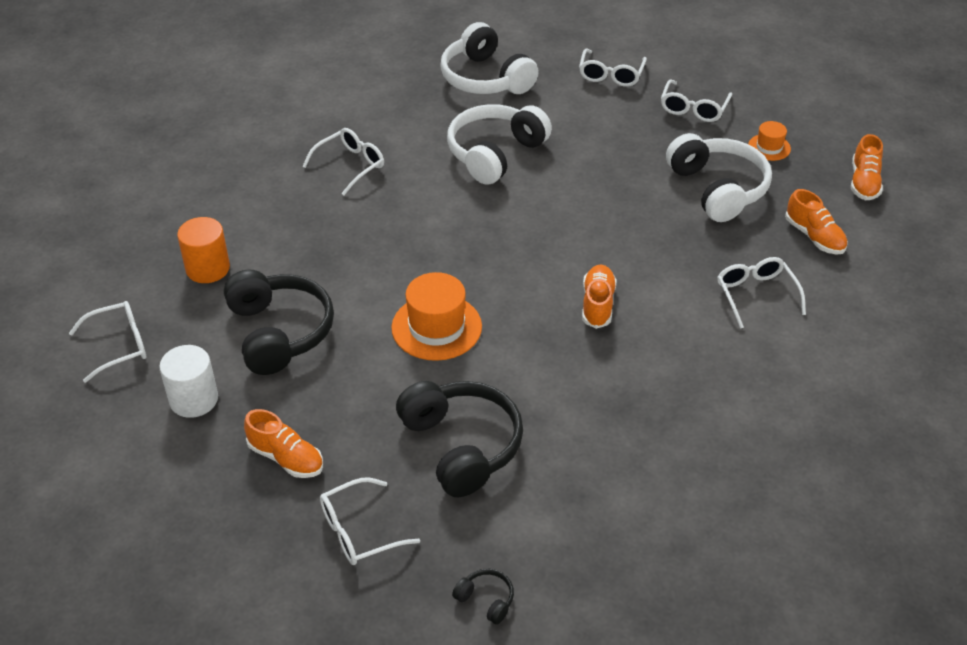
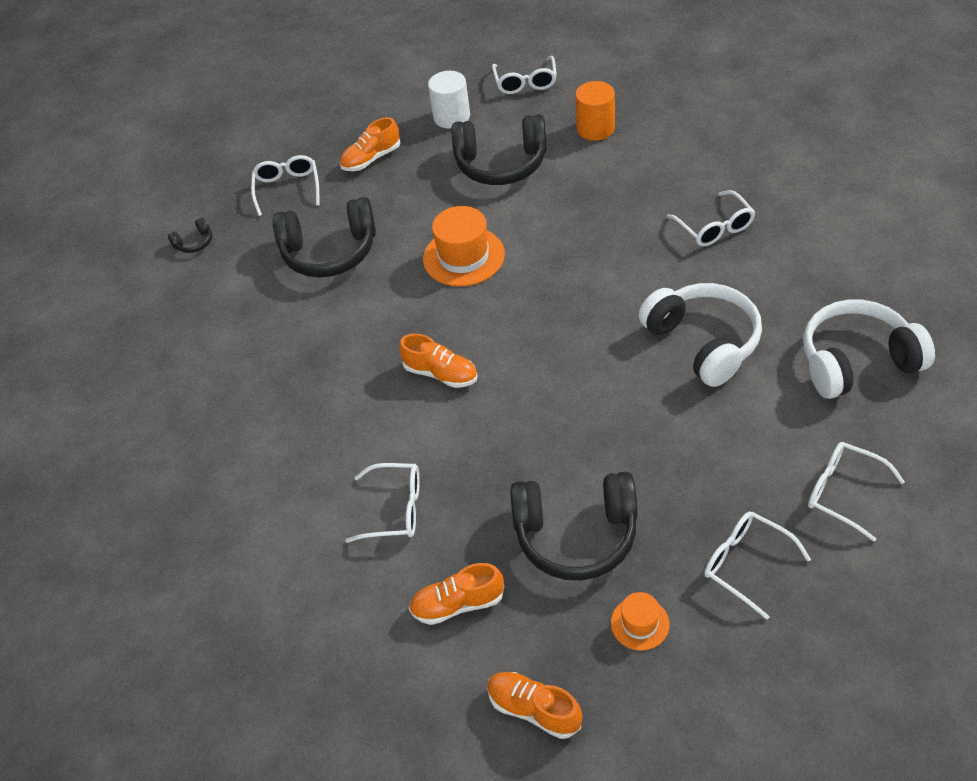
camera: 115 degrees right, 5 degrees up
(717, 189) = (576, 534): white headphones -> black headphones

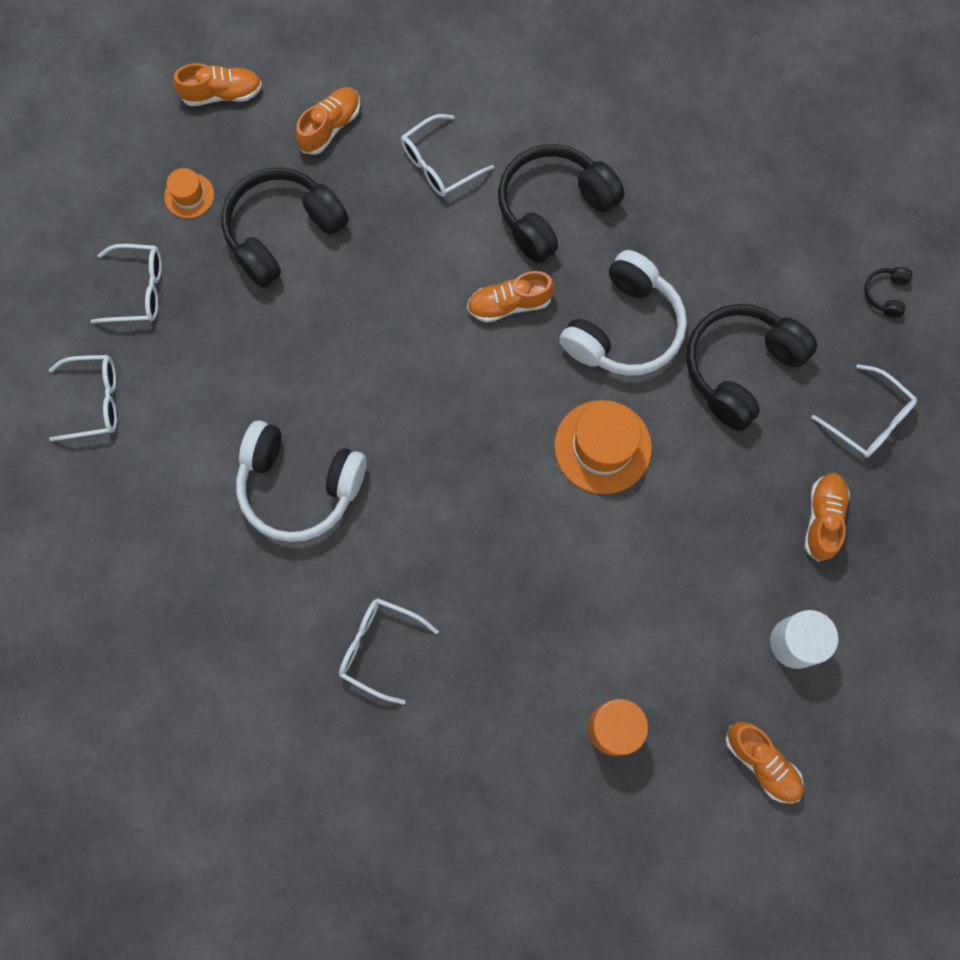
camera: 135 degrees right, 25 degrees up
(501, 164) = (674, 602): black headphones -> black headphones (553, 209)
(525, 82) = (761, 762): white glasses -> orange shoe
(857, 362) = (148, 551): white headphones -> white headphones (623, 328)

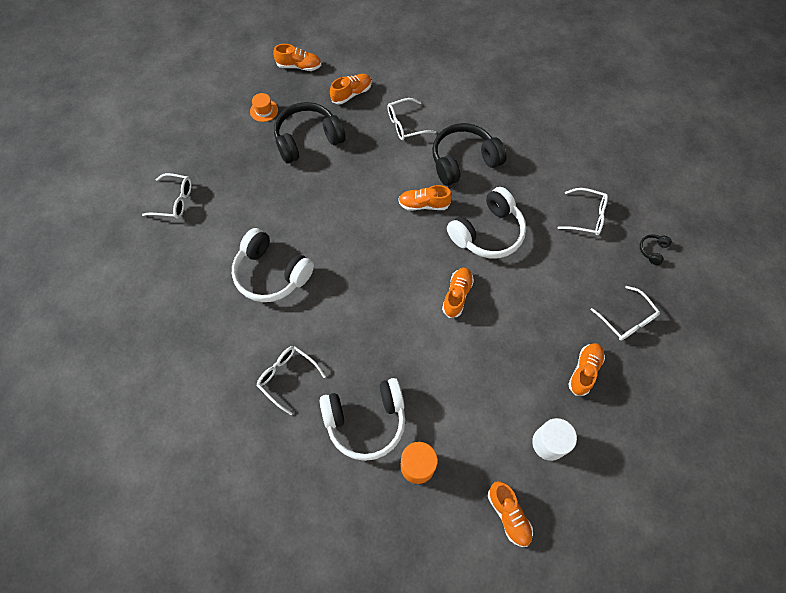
camera: 15 degrees right, 10 degrees down
(138, 290) = (219, 150): white glasses -> white glasses (586, 216)
(518, 682) = (366, 420): none -> white headphones
(602, 447) = (457, 295): orange hat -> orange shoe
(740, 369) = (552, 271): black headphones -> none

